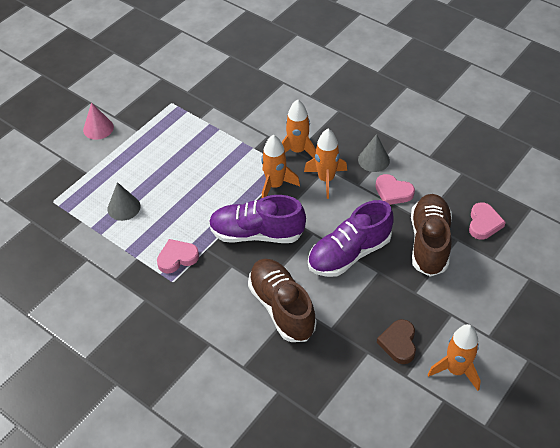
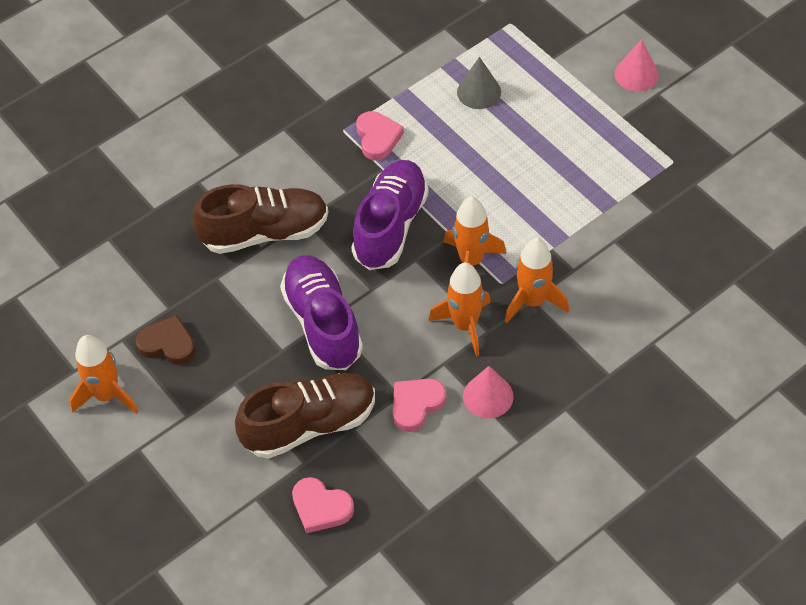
camera: 105 degrees right, 5 degrees up
(373, 160) = (488, 396): grey cone -> pink cone
(429, 243) = (309, 425): brown shoe -> brown shoe turned 45 degrees counterclockwise

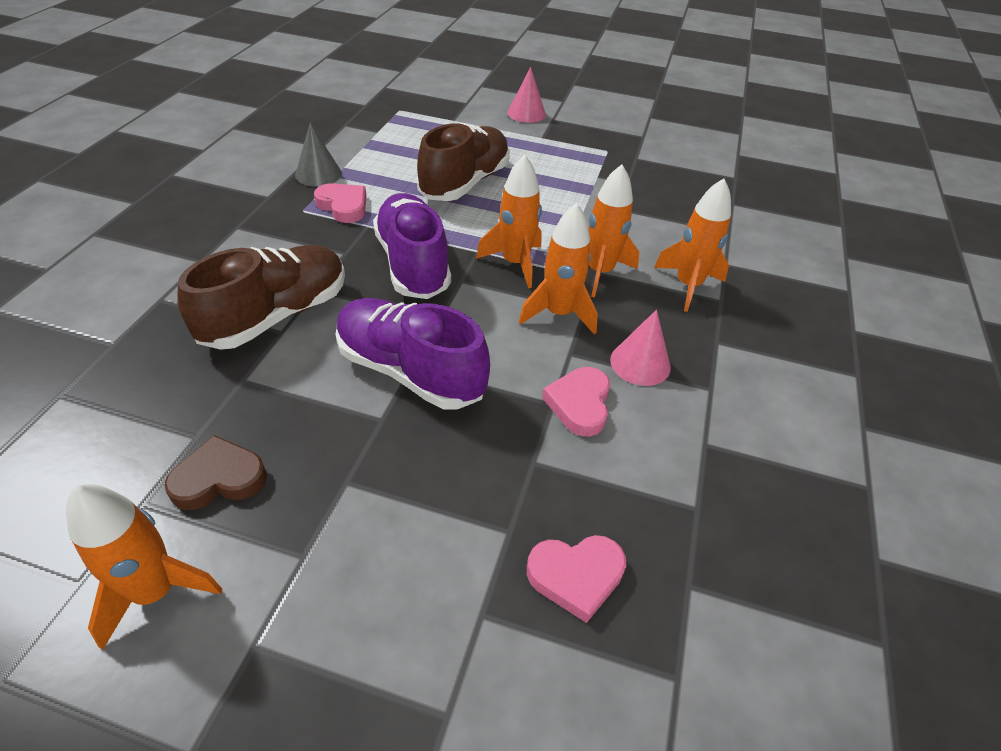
camera: 40 degrees left, 10 degrees down
(309, 425) = (480, 483): brown shoe -> brown shoe (465, 183)
(479, 92) = (411, 153): grey cone -> grey cone (318, 174)
(595, 348) = (688, 285): none -> orange rocket

